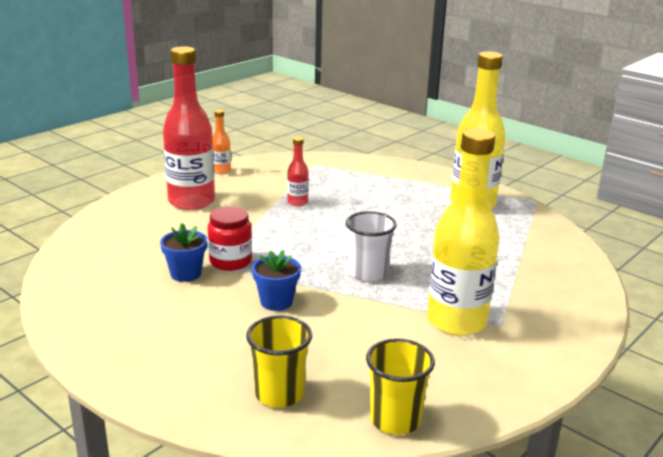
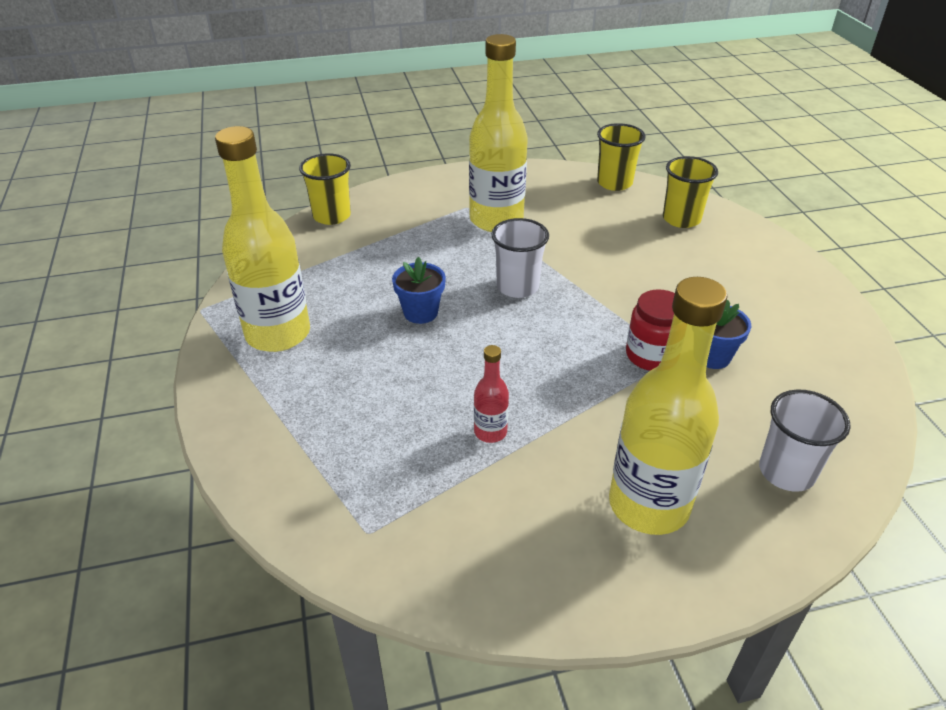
camera: 145 degrees left, 15 degrees up
(117, 232) = (786, 472): none -> white cup
(191, 202) = (648, 505): red bottle -> yellow bottle
(221, 171) = (548, 592): orange bottle -> none
(276, 302) = (633, 288): blue flower pot -> blue flower pot (420, 312)
(585, 276) = (332, 216): none -> yellow cup

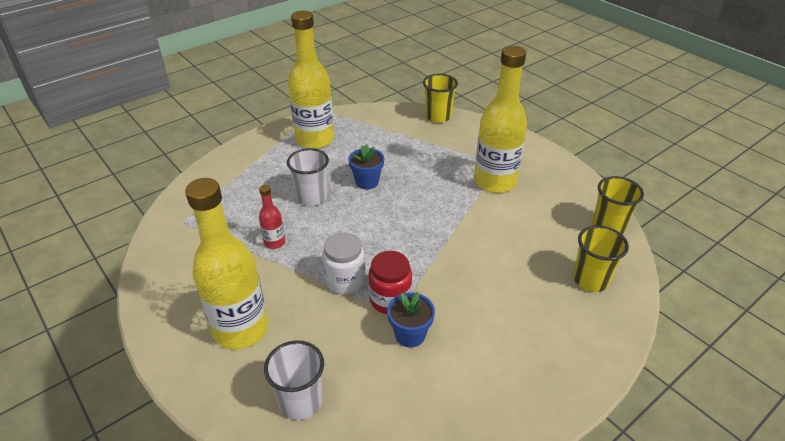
camera: 65 degrees right, 0 degrees up
(517, 287) = (423, 214): white cup -> white cup (312, 197)
(602, 383) = (345, 280): none -> white jar

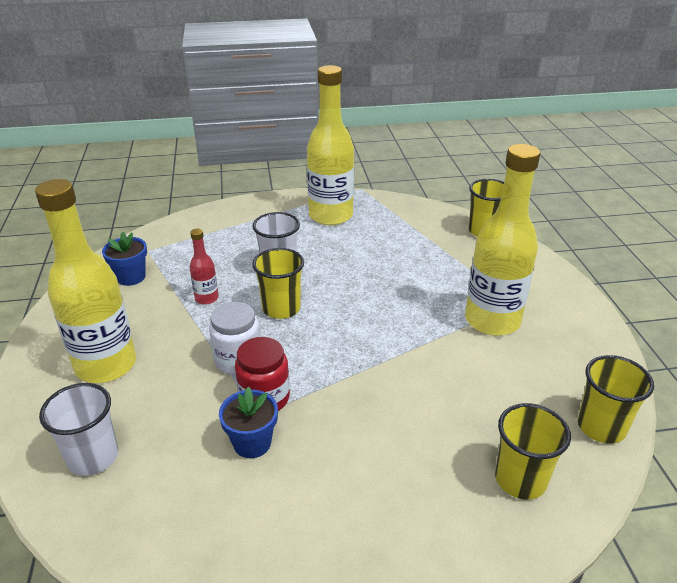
camera: 30 degrees right, 5 degrees down
(342, 228) = (281, 308): none -> yellow cup
(367, 182) = (346, 272): blue flower pot -> blue flower pot (131, 277)

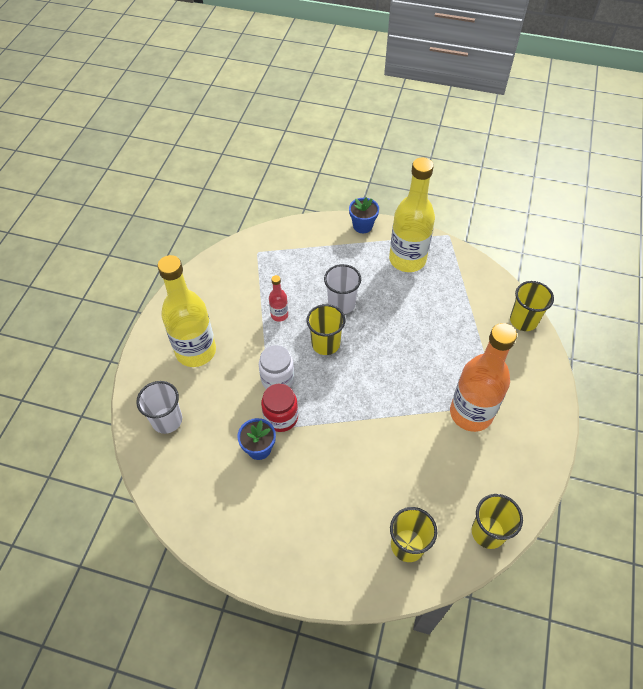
camera: 25 degrees right, 20 degrees up
(131, 277) = (237, 275): blue flower pot -> blue flower pot (362, 226)
(492, 320) = (471, 413): yellow bottle -> orange bottle

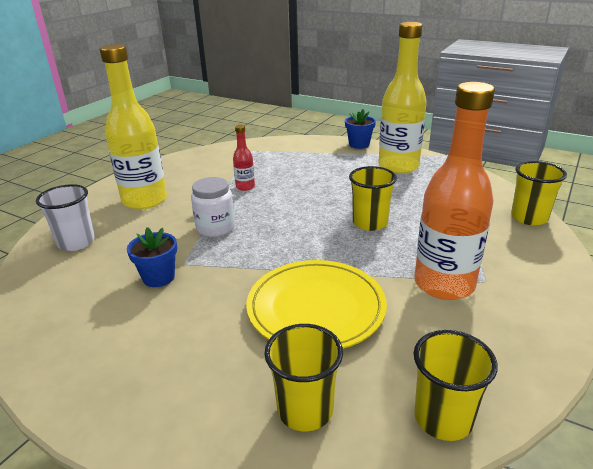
camera: 15 degrees right, 25 degrees down
(281, 417) = (200, 256): red jar -> none
(325, 344) = (283, 210): yellow cup -> yellow cup (370, 223)
(341, 304) = (314, 186): white cup -> none
(388, 456) = (316, 308): none -> yellow plate

